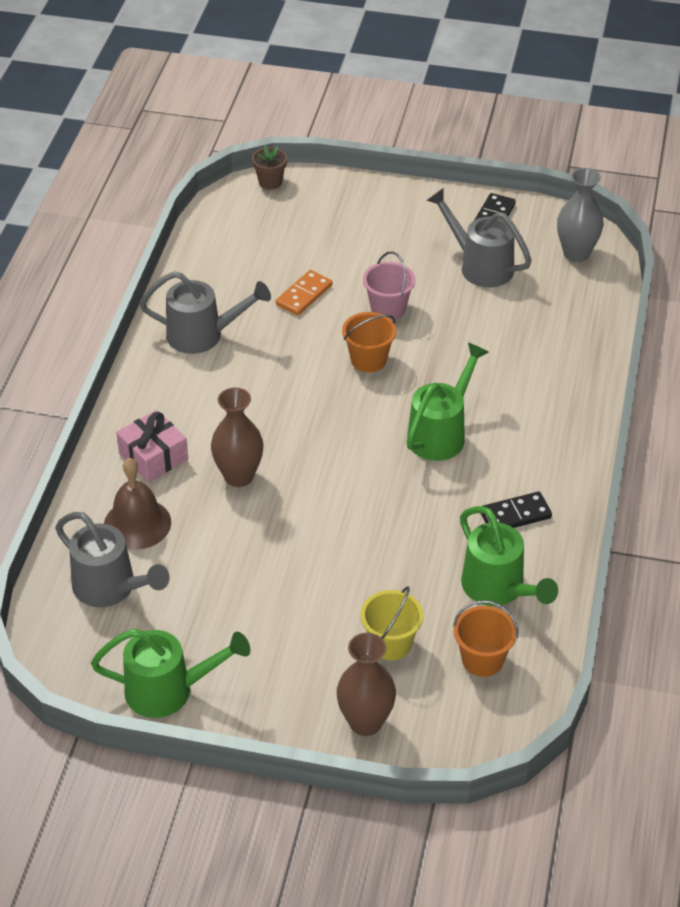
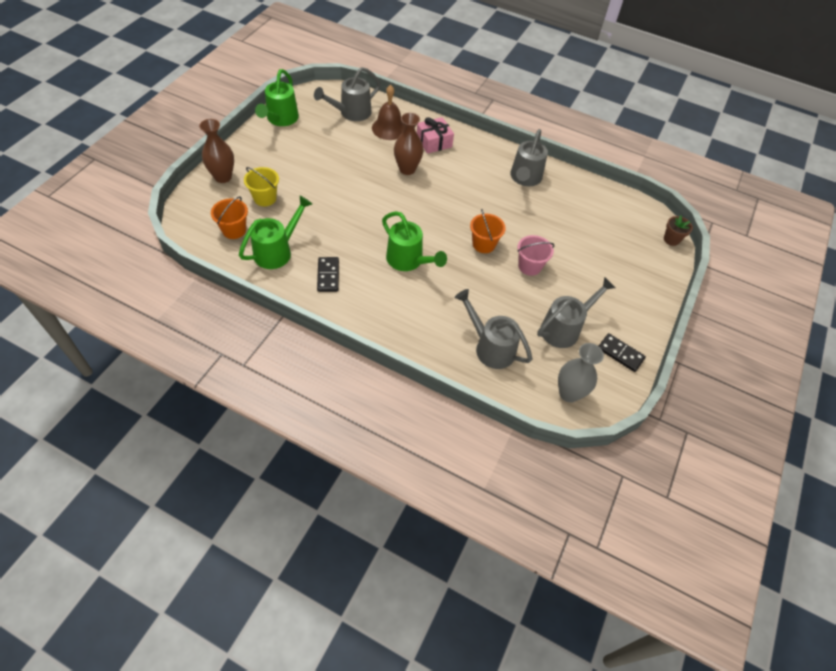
camera: 100 degrees right, 10 degrees up
(304, 295) = (551, 229): orange domino -> none
(498, 589) = (277, 251): green watering can -> green watering can turned 150 degrees clockwise
(547, 327) = (490, 347): none -> grey watering can

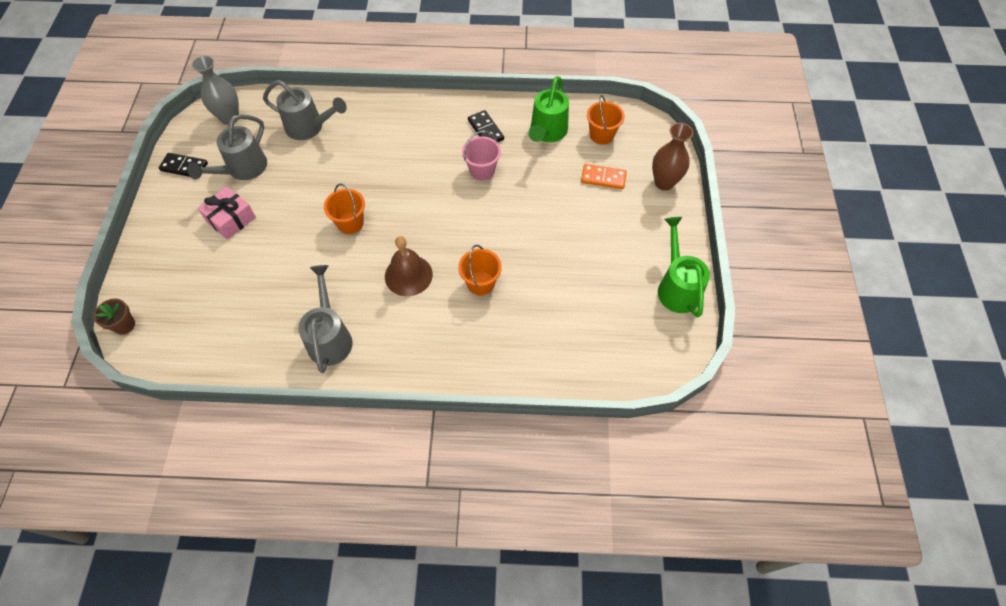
camera: 160 degrees right, 5 degrees up
(265, 198) = (603, 178): yellow bucket -> orange domino
(351, 113) = (604, 341): grey watering can -> none
(389, 128) = (540, 339): brown bell -> brown bell (408, 275)
(407, 169) = (480, 283): brown vase -> orange bucket
(408, 261) = (419, 173): green watering can -> none
(434, 142) = (470, 343): pink gift -> pink gift (231, 219)
(529, 266) = (293, 218): pink bucket -> pink bucket (482, 170)

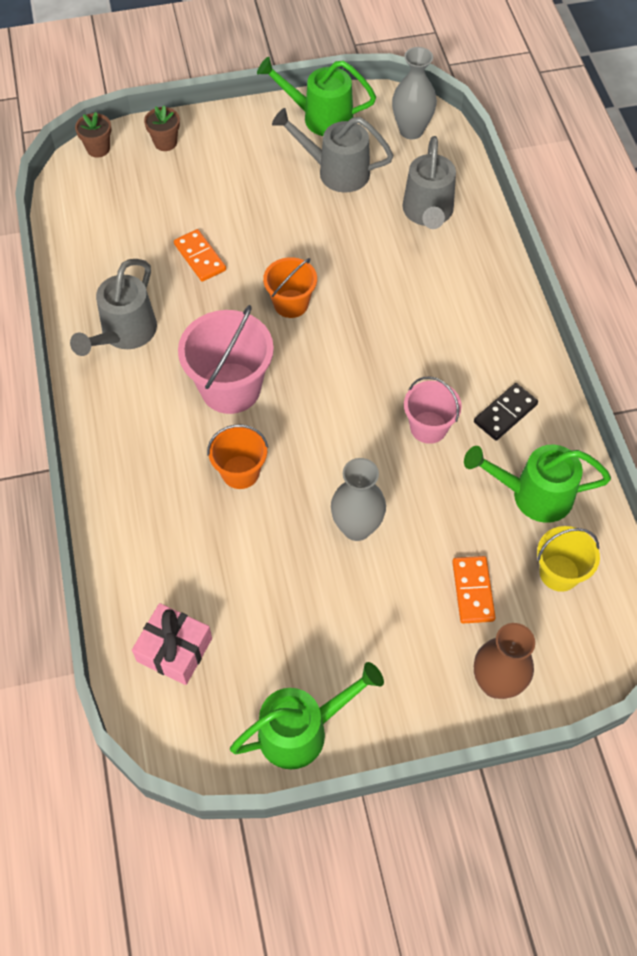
camera: 75 degrees right, 0 degrees up
(147, 274) = (165, 142): none -> brown flower pot
(184, 167) = (320, 117): black domino -> green watering can
(231, 219) = (259, 187): pink gift -> pink gift (174, 650)
(279, 272) = (200, 257): none -> orange domino
(330, 337) = (124, 334): grey watering can -> grey watering can turned 135 degrees clockwise
(408, 275) = (230, 388): brown bell -> pink bucket
(543, 226) = (356, 527): none -> grey vase
(601, 135) = (559, 573): orange bucket -> yellow bucket

